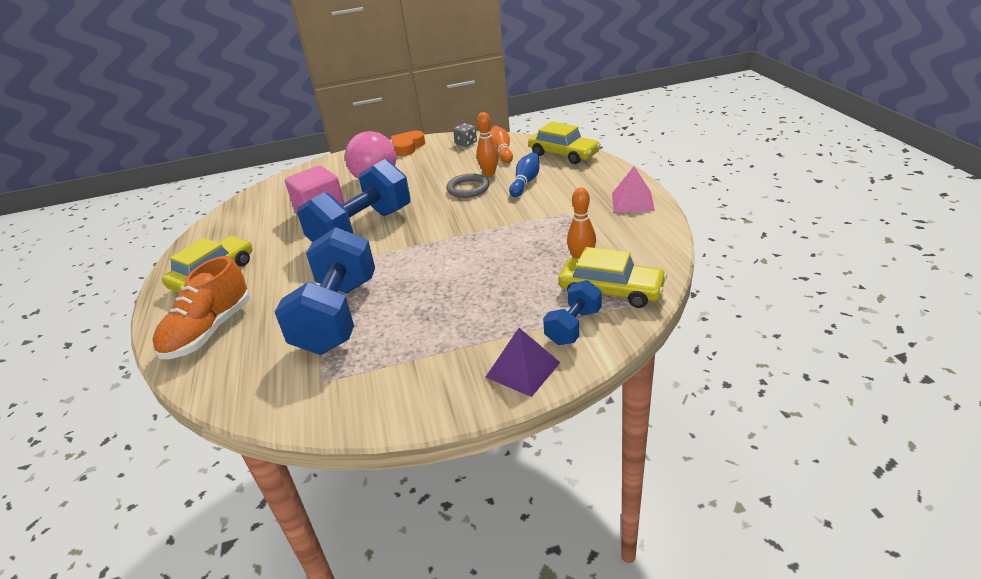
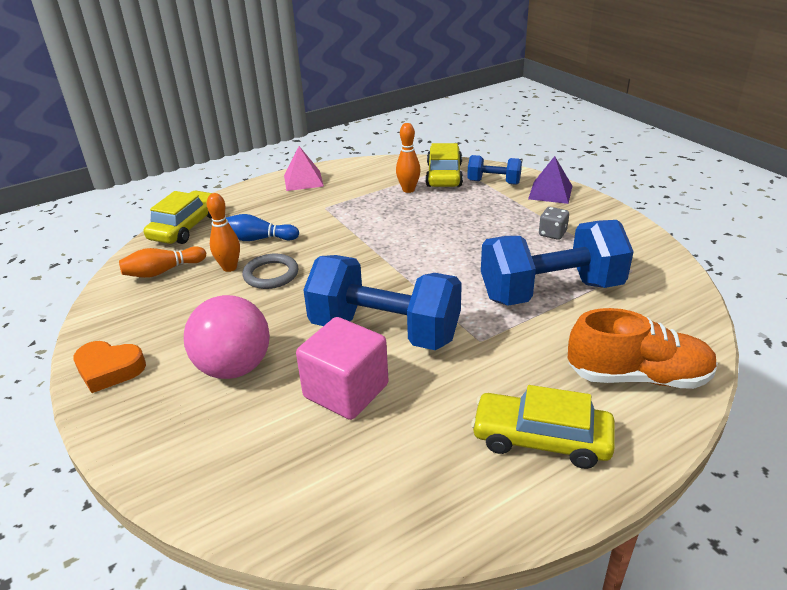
camera: 110 degrees left, 0 degrees up
(466, 143) = (119, 309): grey dice -> grey dice (552, 233)

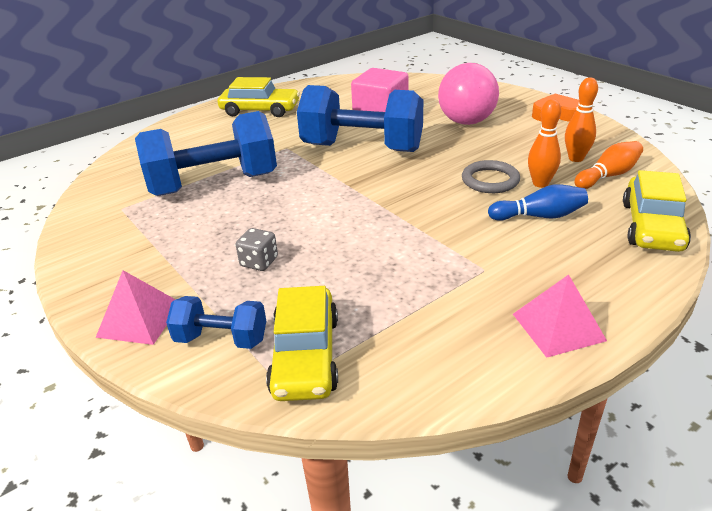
camera: 175 degrees right, 0 degrees up
(408, 190) = (365, 313): orange bowling pin -> orange bowling pin (576, 158)
(550, 192) = (139, 319): purple pyramid -> pink pyramid
(552, 233) = (178, 245): grey dice -> grey dice (259, 262)
(637, 377) = (183, 138): orange shoe -> none

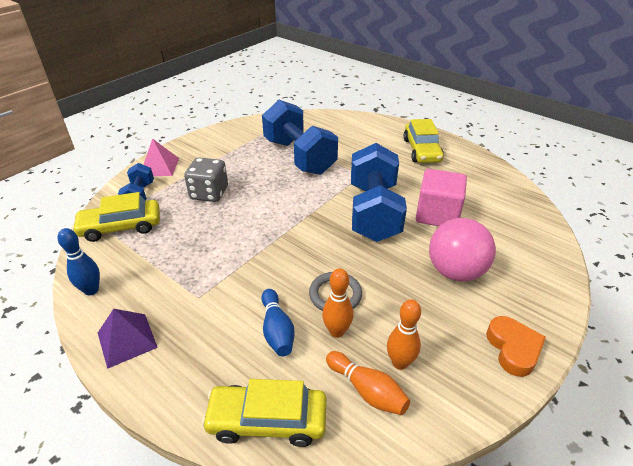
camera: 75 degrees right, 5 degrees up
(259, 262) = (209, 193): grey dice -> grey dice, size x1.70
(458, 374) = (91, 290): none -> blue bowling pin
(558, 327) = (127, 340): pink pyramid -> purple pyramid

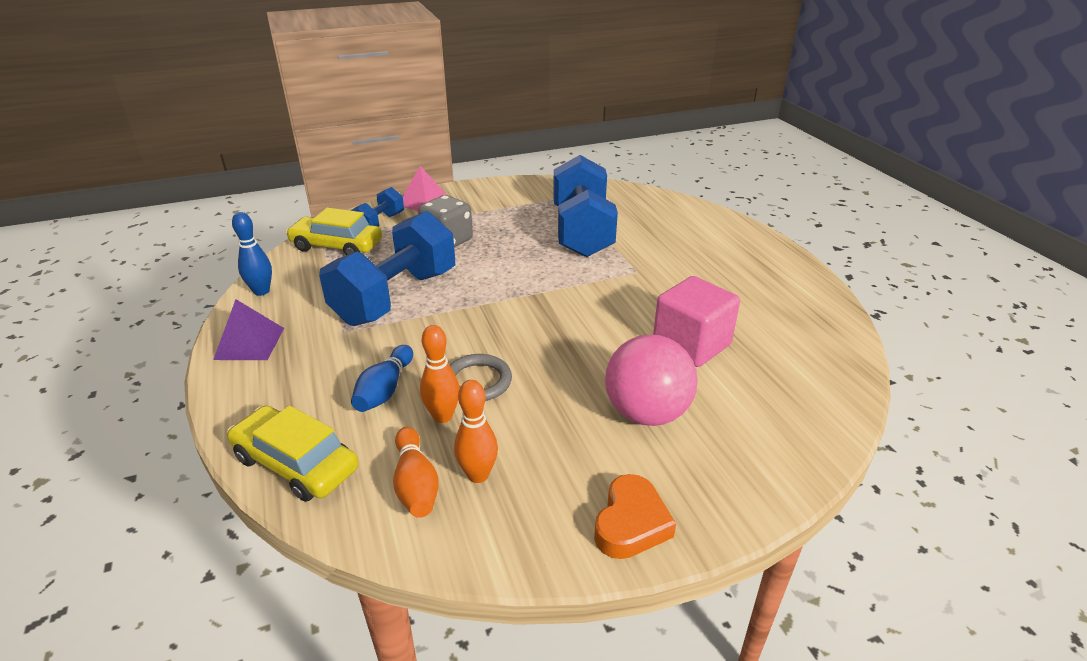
camera: 30 degrees right, 5 degrees down
(374, 212) = (611, 315): blue dumbbell -> blue dumbbell (396, 297)
(421, 150) = (749, 267): yellow car -> none

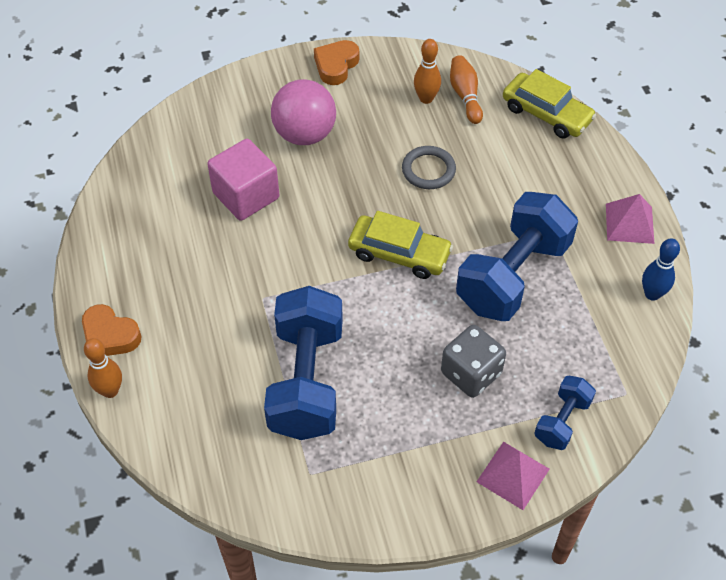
camera: 175 degrees left, 20 degrees up
(250, 343) = (629, 223): purple pyramid -> pink pyramid
(337, 246) = (601, 372): yellow car -> yellow car (399, 254)
(385, 390) = (500, 167): blue bowling pin -> none
(443, 416) = (453, 141): orange bowling pin -> orange bowling pin (110, 391)
(757, 246) = (110, 335): none -> orange heart

